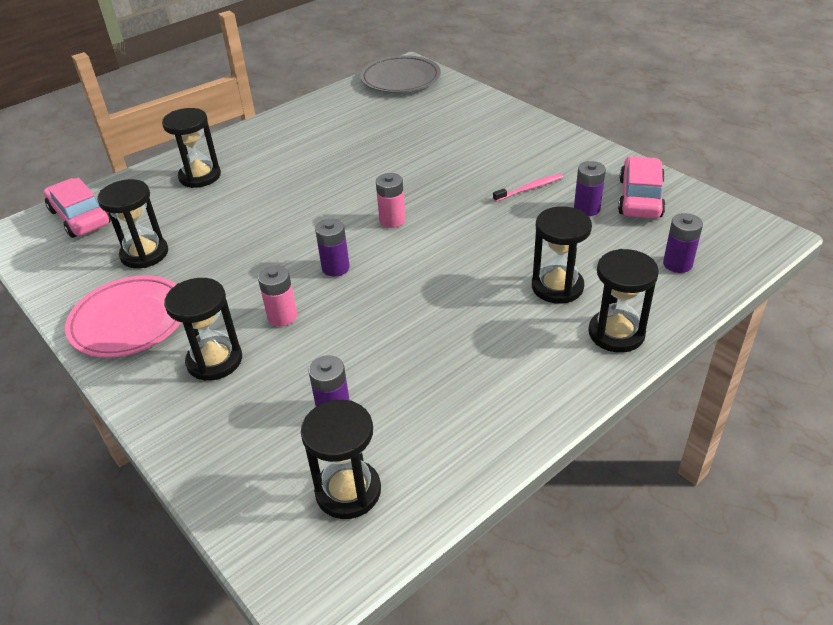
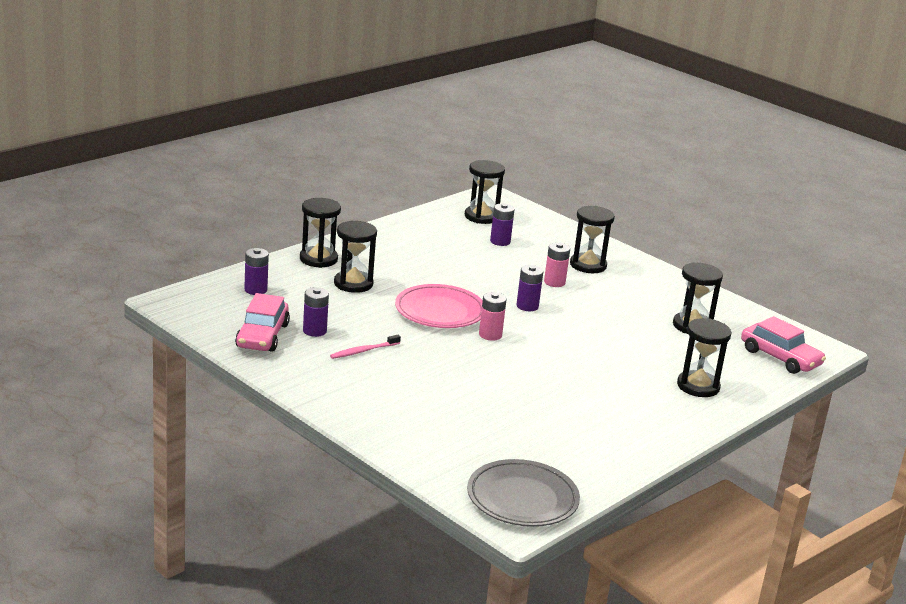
camera: 170 degrees right, 15 degrees down
(129, 321) = (664, 287): pink plate -> pink plate (440, 312)

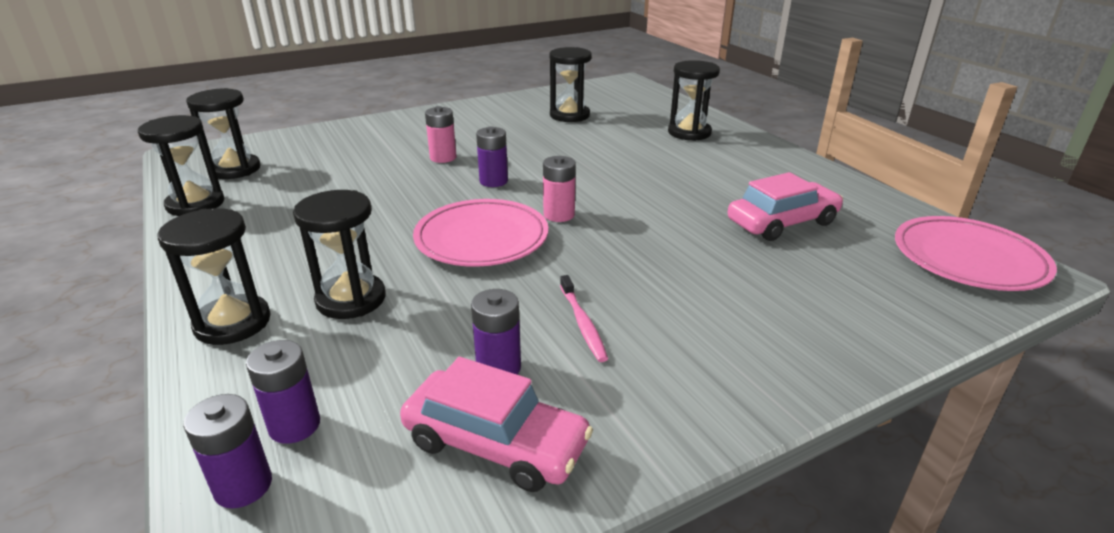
camera: 70 degrees left, 5 degrees up
(500, 241) = (314, 169): purple battery -> purple battery (243, 486)
(522, 499) = (968, 259): grey plate -> pink plate
(588, 265) = (414, 135): black hourglass -> black hourglass (195, 204)
(780, 357) = (636, 96): pink car -> pink car (782, 222)

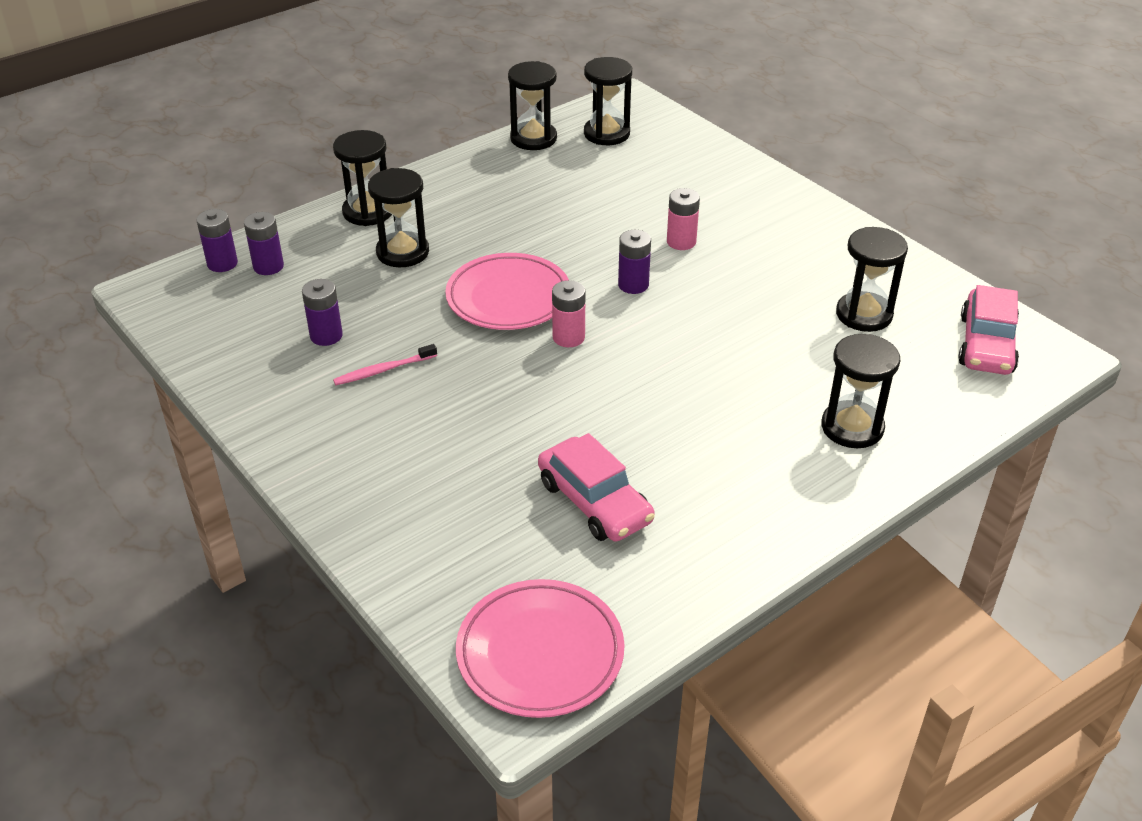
camera: 80 degrees right, 10 degrees up
(495, 443) = (252, 346): pink car -> pink car (986, 344)

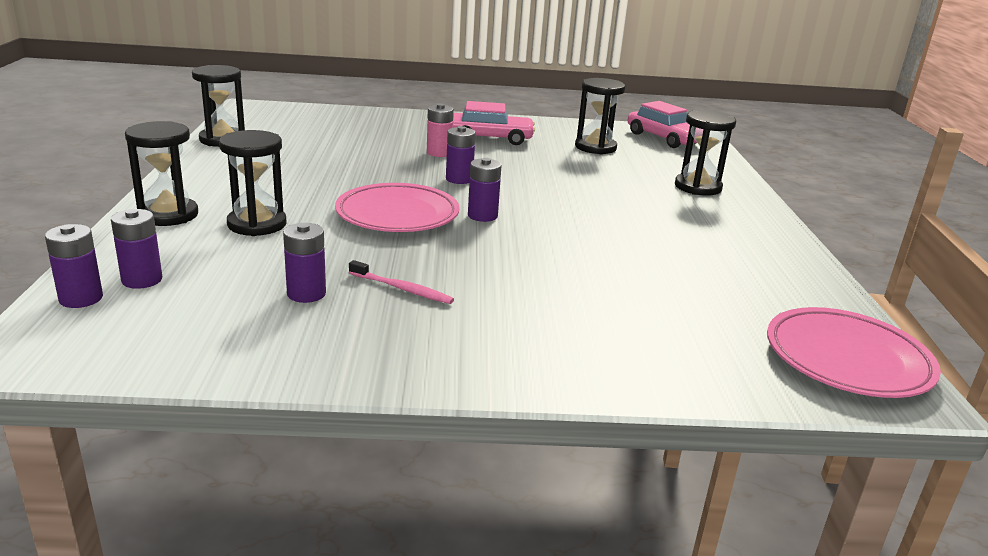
camera: 55 degrees left, 15 degrees down
(383, 370) = (403, 289): pink toothbrush -> pink toothbrush turned 75 degrees counterclockwise
(568, 337) = (482, 216): pink battery -> purple battery
(594, 502) = (686, 276): pink car -> pink car (490, 138)
(606, 134) = (273, 124): black hourglass -> none

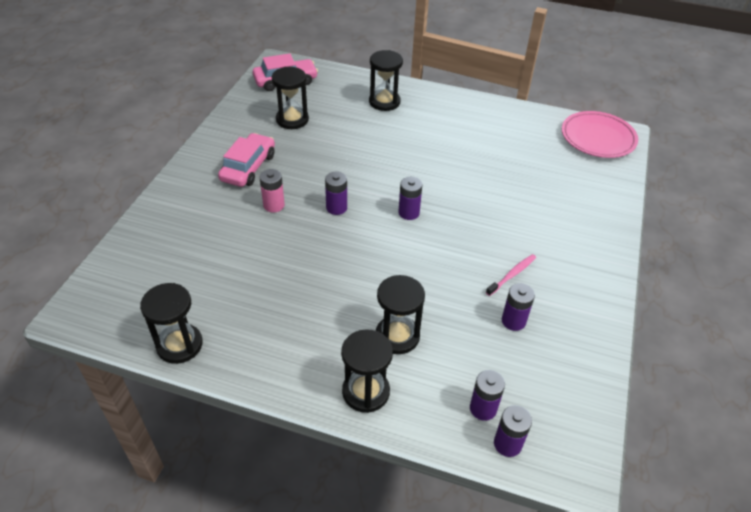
camera: 70 degrees left, 20 degrees up
(397, 215) = (397, 255): pink plate -> none

